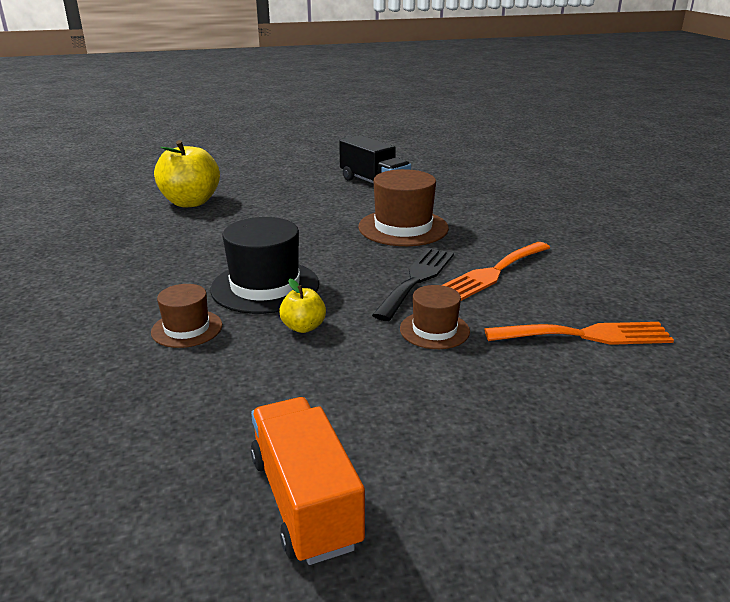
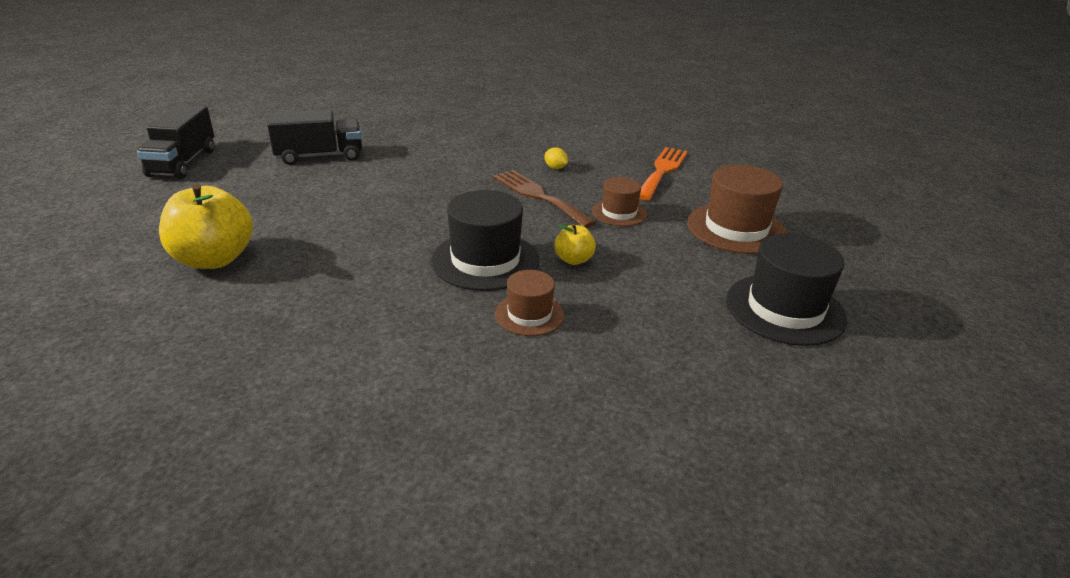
camera: 65 degrees left, 5 degrees up
(305, 500) = (785, 309): orange truck -> black hat
(310, 155) = (182, 163): none -> black truck
(403, 227) = (438, 173): brown hat -> brown hat (736, 228)
(416, 279) = (539, 196): black fork -> brown fork
(494, 272) = (555, 168): orange fork -> yellow lemon

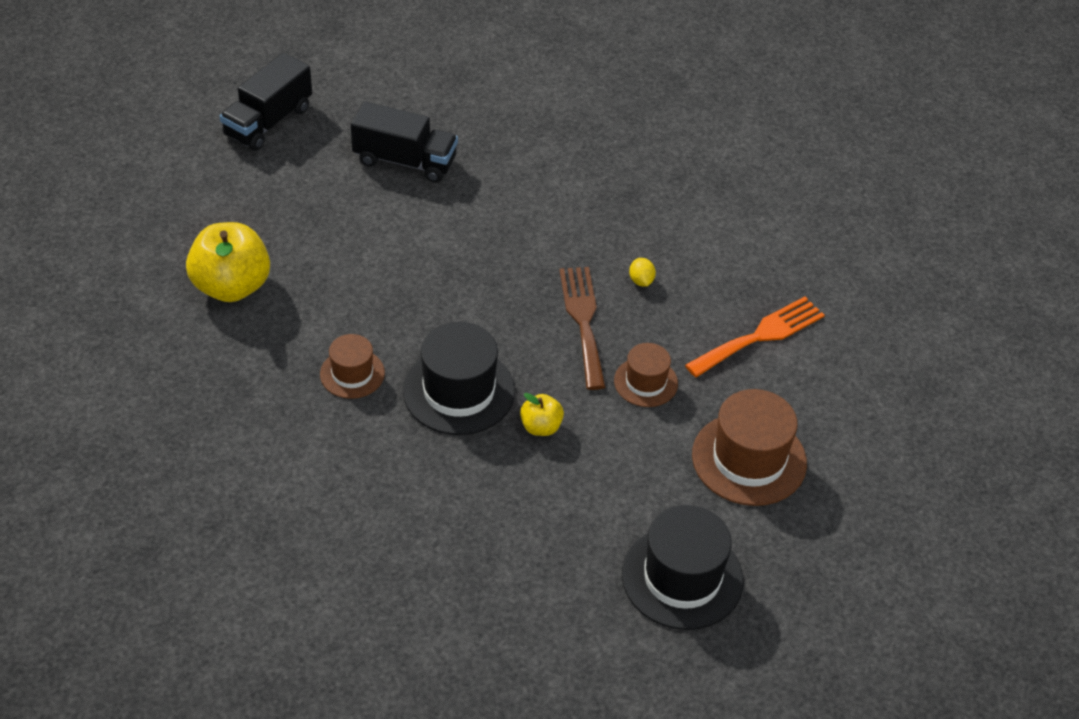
camera: 30 degrees right, 15 degrees up
(529, 314) = (446, 474): brown hat -> brown hat (352, 373)

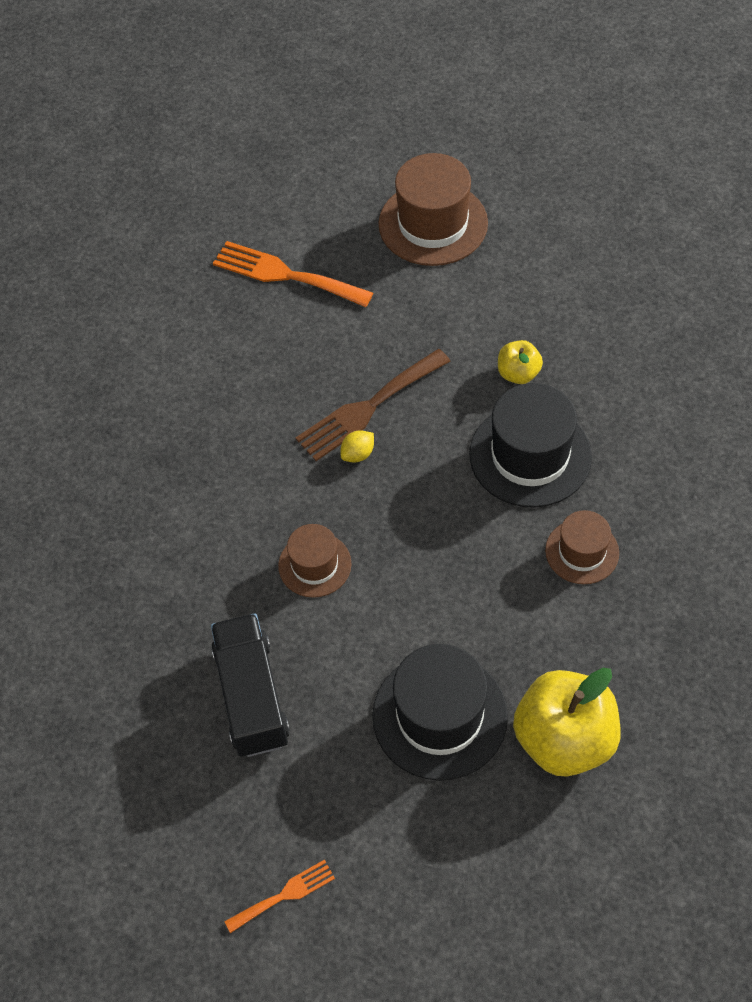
camera: 115 degrees left, 10 degrees up
(268, 121) = (284, 895): black truck -> orange fork
(641, 281) = (281, 390): yellow lemon -> yellow lemon (358, 454)
(645, 382) = (405, 327): brown hat -> brown hat (315, 565)
(682, 577) = (585, 212): black hat -> black hat (439, 716)

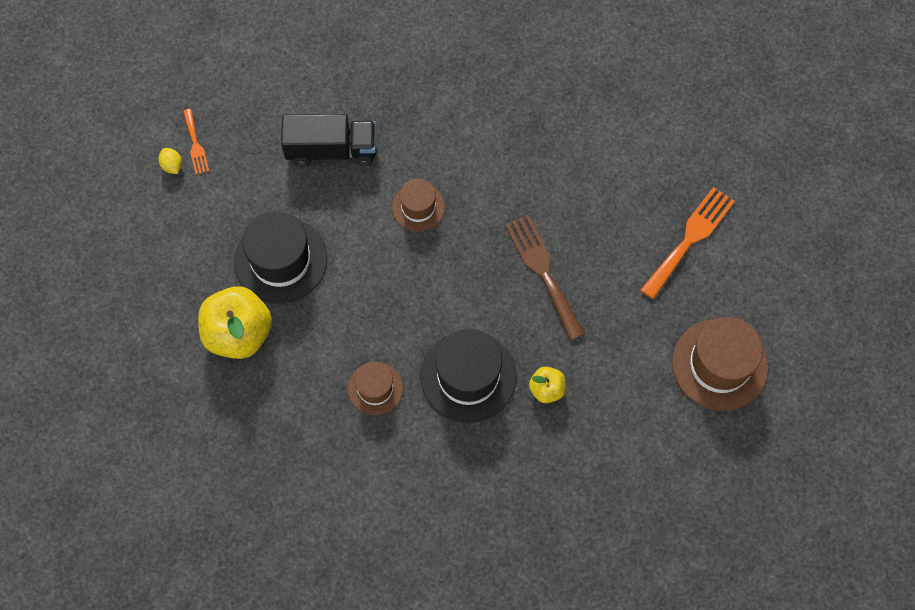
camera: 100 degrees right, 10 degrees up
(358, 454) = (503, 255): yellow lemon -> yellow lemon (172, 166)

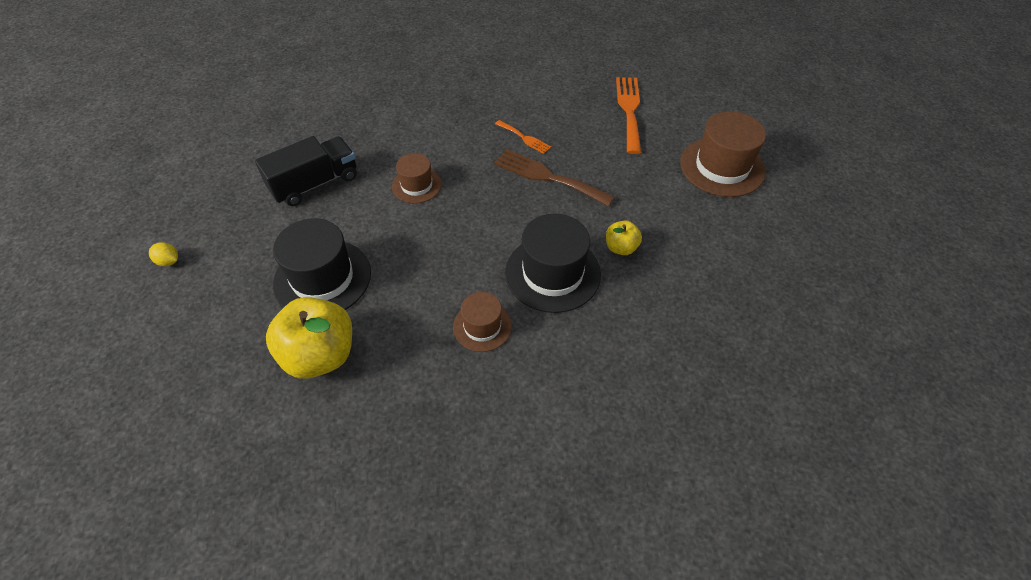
camera: 35 degrees left, 15 degrees down
(195, 145) = (183, 236): orange fork -> orange fork (524, 138)

